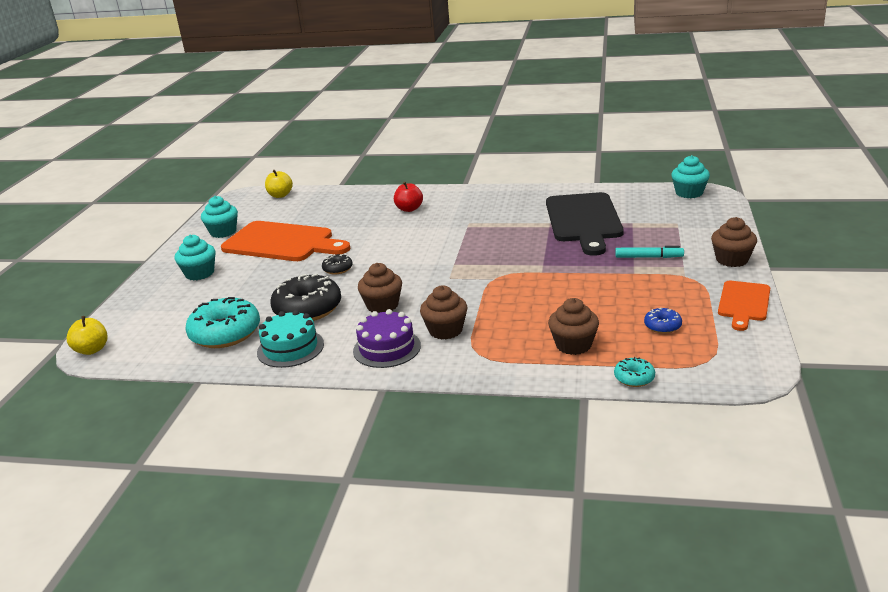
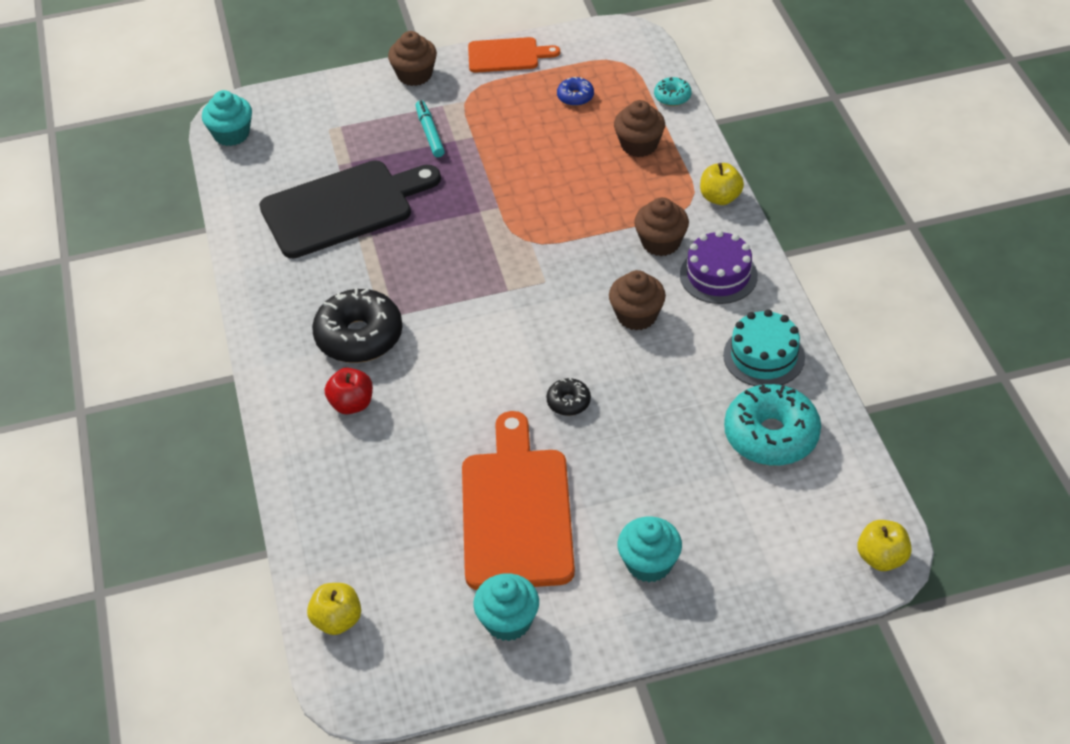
camera: 115 degrees left, 20 degrees up
(308, 309) = (679, 383): black donut -> black donut (359, 336)
(473, 371) = (720, 197): none -> yellow apple

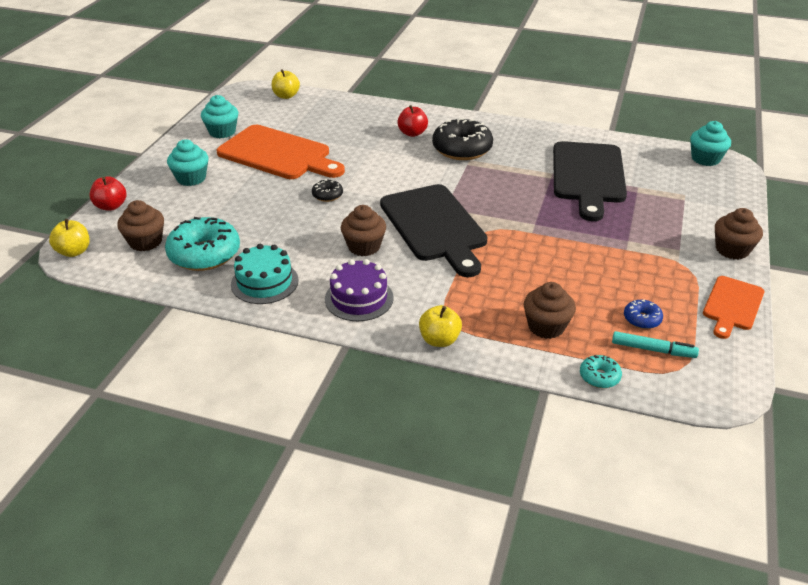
camera: 120 degrees right, 10 degrees down
(430, 133) = (646, 232): turquoise marker -> turquoise marker (653, 350)
(551, 281) = (434, 226): none -> black cutting board
(661, 242) = (421, 287): brown cupcake -> brown cupcake (145, 242)
(777, 599) = (111, 206): none -> red apple

